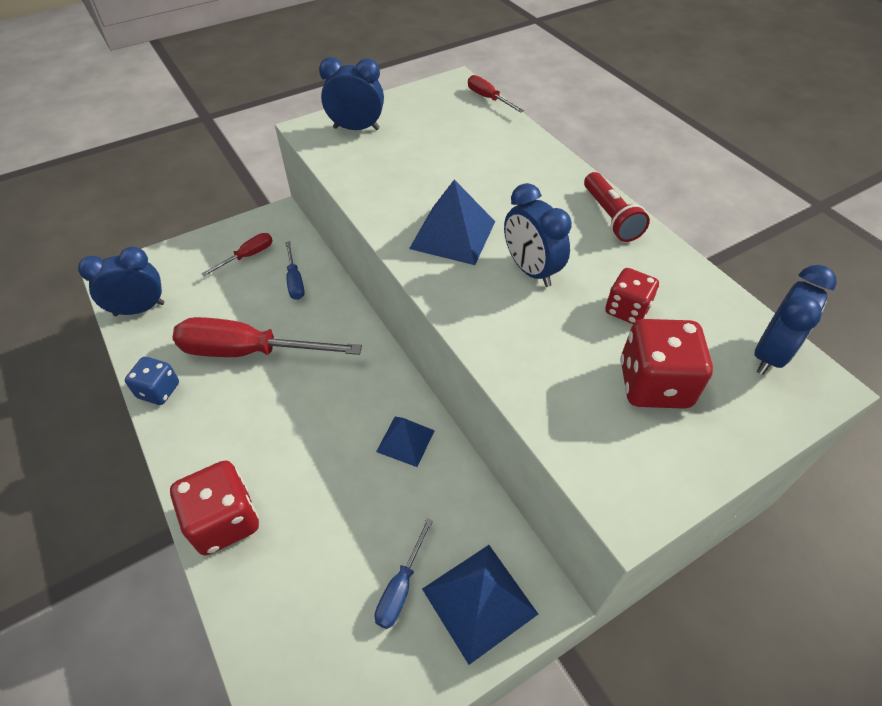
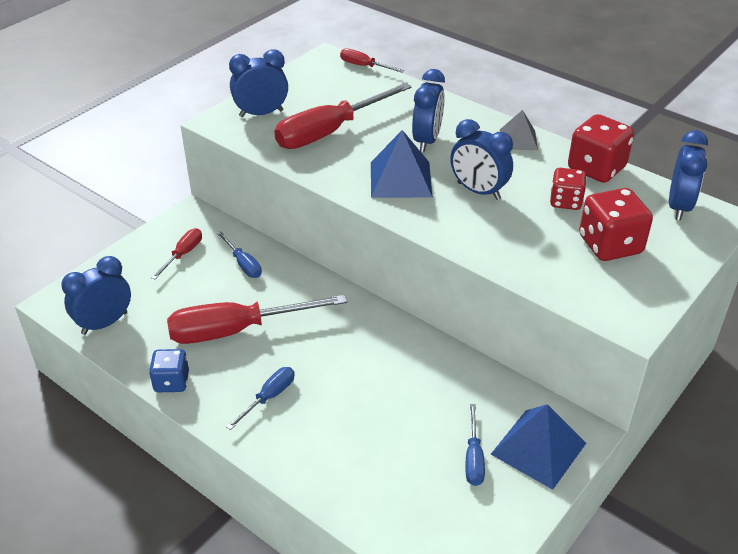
camera: 20 degrees left, 10 degrees down
(224, 521) = (299, 458): red dice -> red dice (596, 168)
(236, 437) = (269, 397): none -> blue screwdriver
(405, 441) = (418, 359): blue pyramid -> none
(411, 163) = (329, 132): none -> red screwdriver
(507, 196) = (427, 141): none -> blue clock
(610, 217) = (518, 139): red flashlight -> grey pyramid

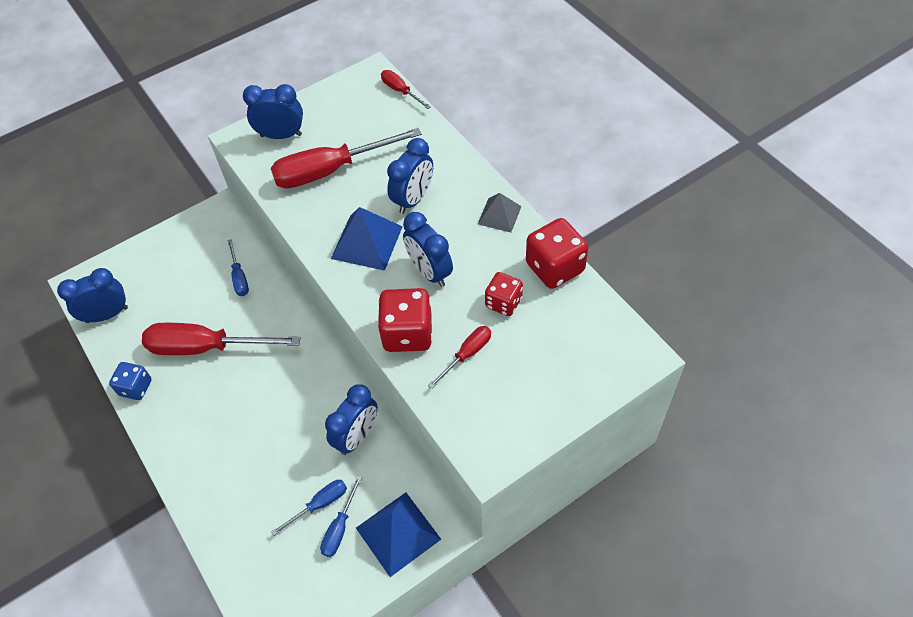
camera: 20 degrees right, 15 degrees up
(183, 254) = (195, 255): red screwdriver -> red screwdriver (467, 354)
(269, 397) = (204, 422): blue screwdriver -> blue screwdriver (319, 505)
(610, 245) = (517, 365): red dice -> red dice (407, 333)
(679, 207) = (609, 333): blue clock -> blue clock (357, 436)

